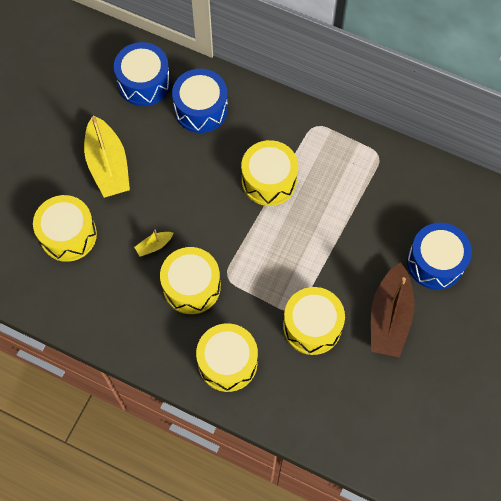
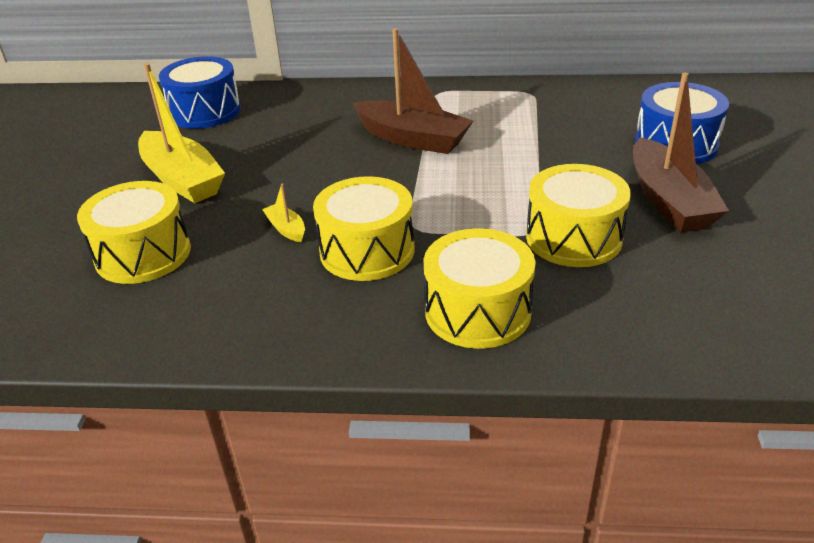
camera: 20 degrees left, 30 degrees down
(154, 246) = (286, 229): yellow boat -> yellow boat turned 105 degrees clockwise
(201, 109) = (289, 112): blue drum -> none
(269, 180) = (412, 139): yellow drum -> brown boat

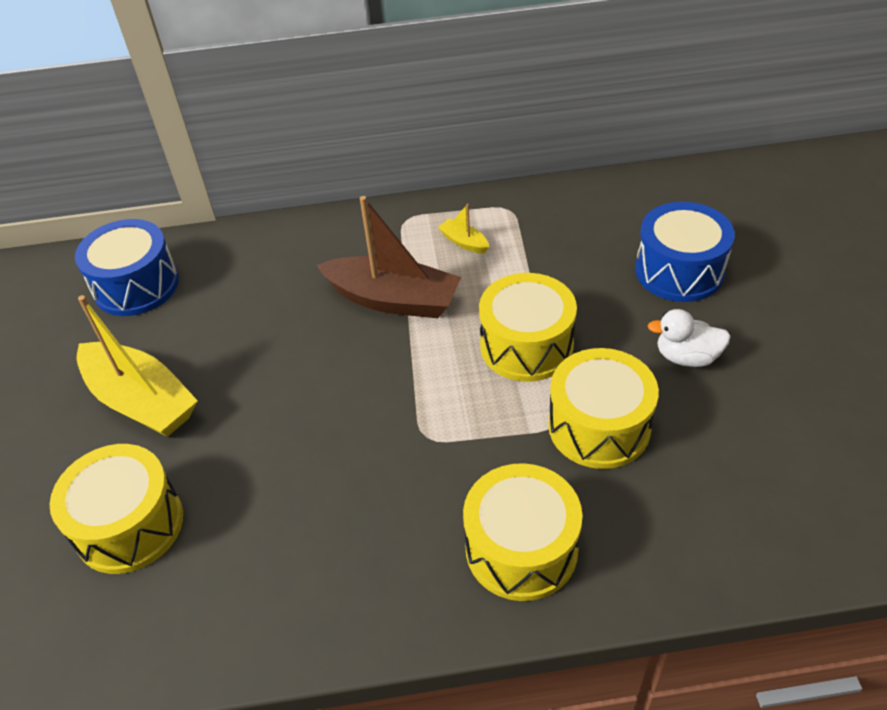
camera: 10 degrees left, 10 degrees up
(286, 229) = (284, 461): yellow boat -> yellow boat (464, 242)
(367, 251) = (383, 480): yellow drum -> yellow drum (526, 346)
(669, 201) = (686, 357): brown boat -> white duck

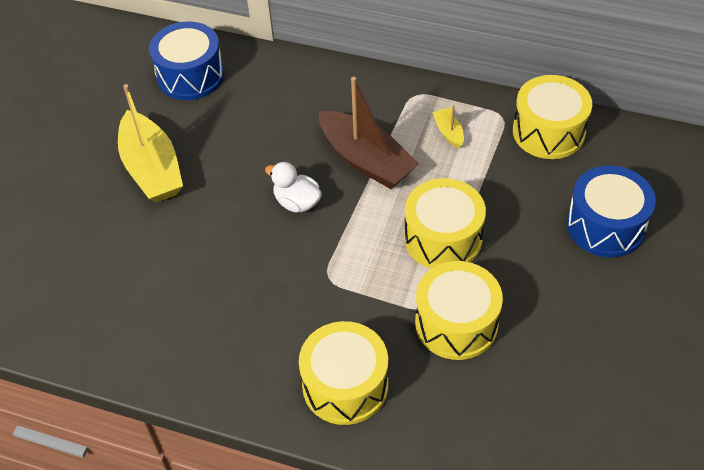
camera: 25 degrees right, 5 degrees up
(129, 525) = (104, 255): yellow drum -> yellow drum (548, 132)
(686, 357) = (560, 299): white duck -> white duck (297, 202)

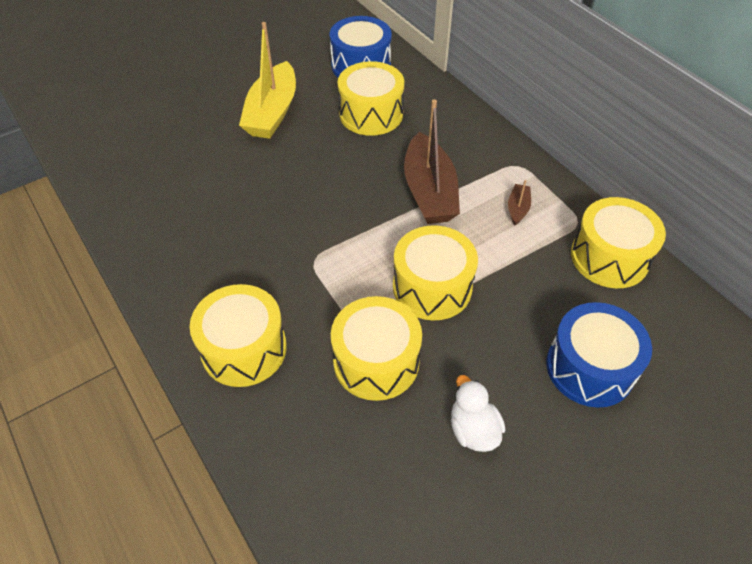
camera: 35 degrees right, 0 degrees up
(247, 118) = (371, 114): none -> yellow drum
(297, 202) = (346, 192): white duck -> white duck (473, 430)
(448, 132) = (517, 208): yellow boat -> brown boat

